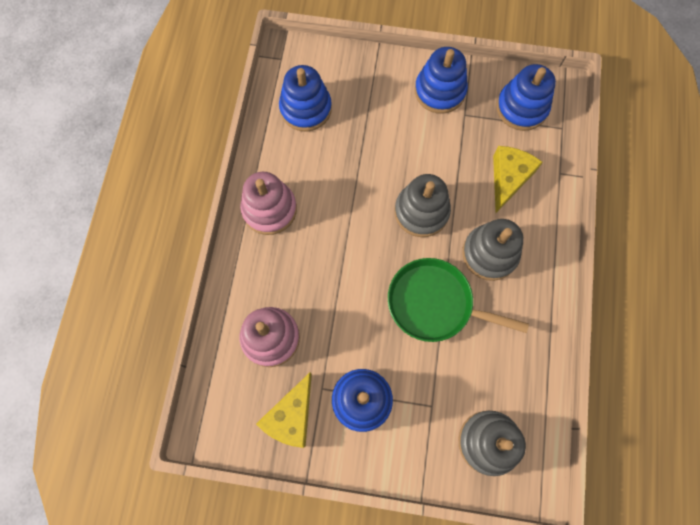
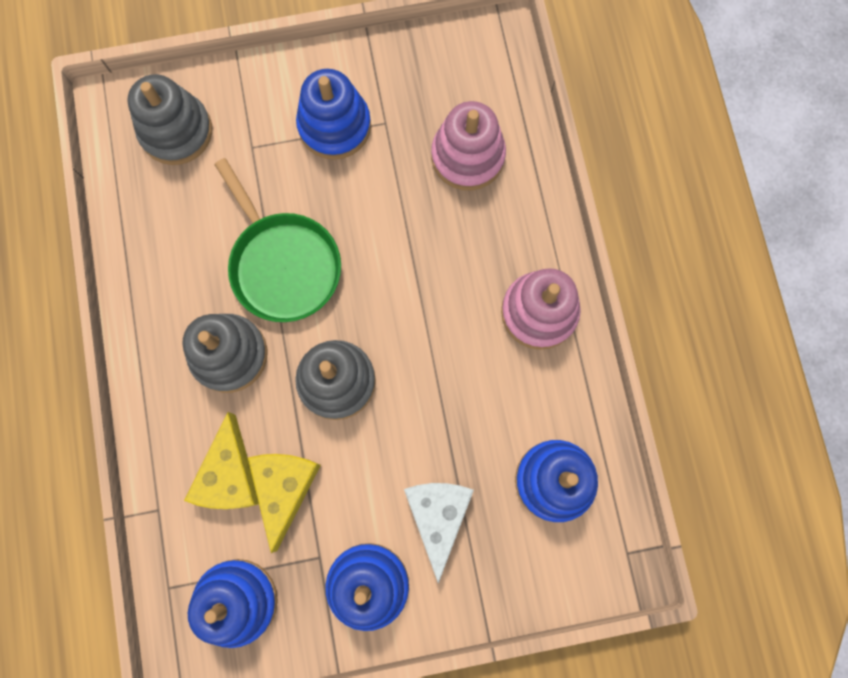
camera: 160 degrees right, 5 degrees up
(291, 416) = (408, 83): yellow cheese -> yellow cheese (284, 488)
(384, 113) = (438, 516): none -> white cheese
(434, 303) = (283, 265): green pan -> green pan turned 60 degrees clockwise

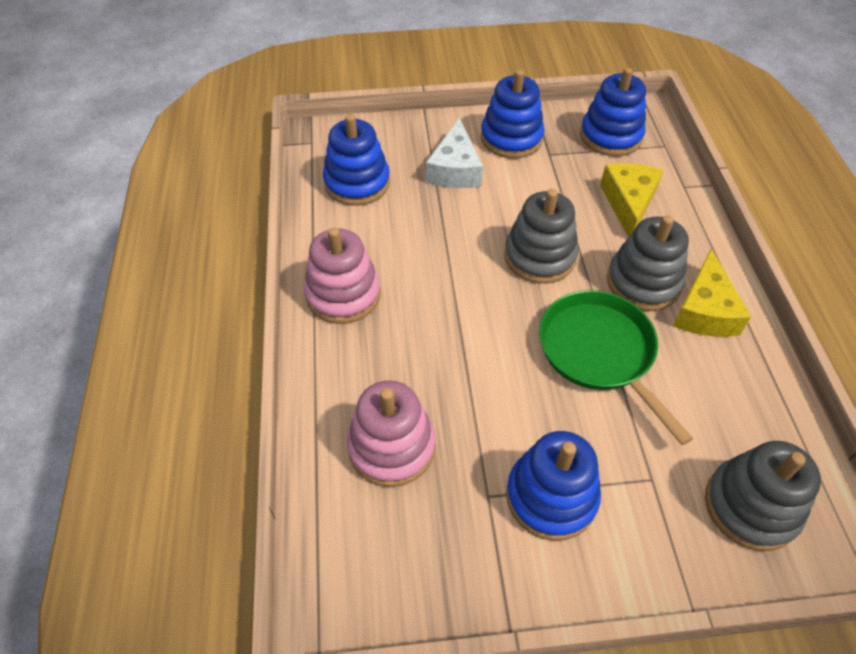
camera: 175 degrees left, 25 degrees down
(284, 488) = (581, 192): yellow cheese -> yellow cheese (704, 310)

